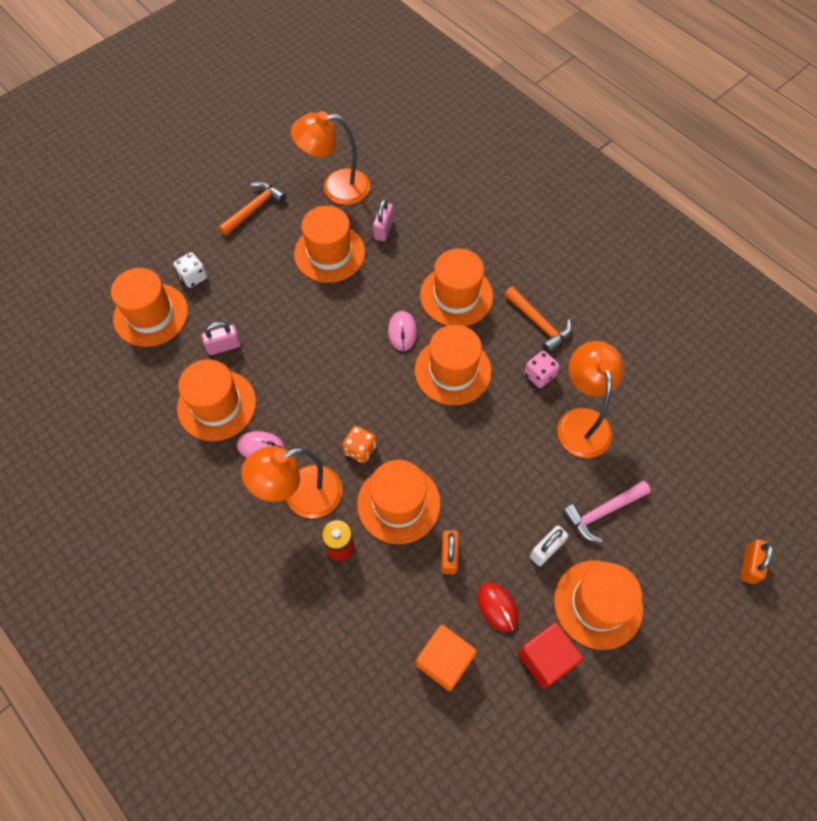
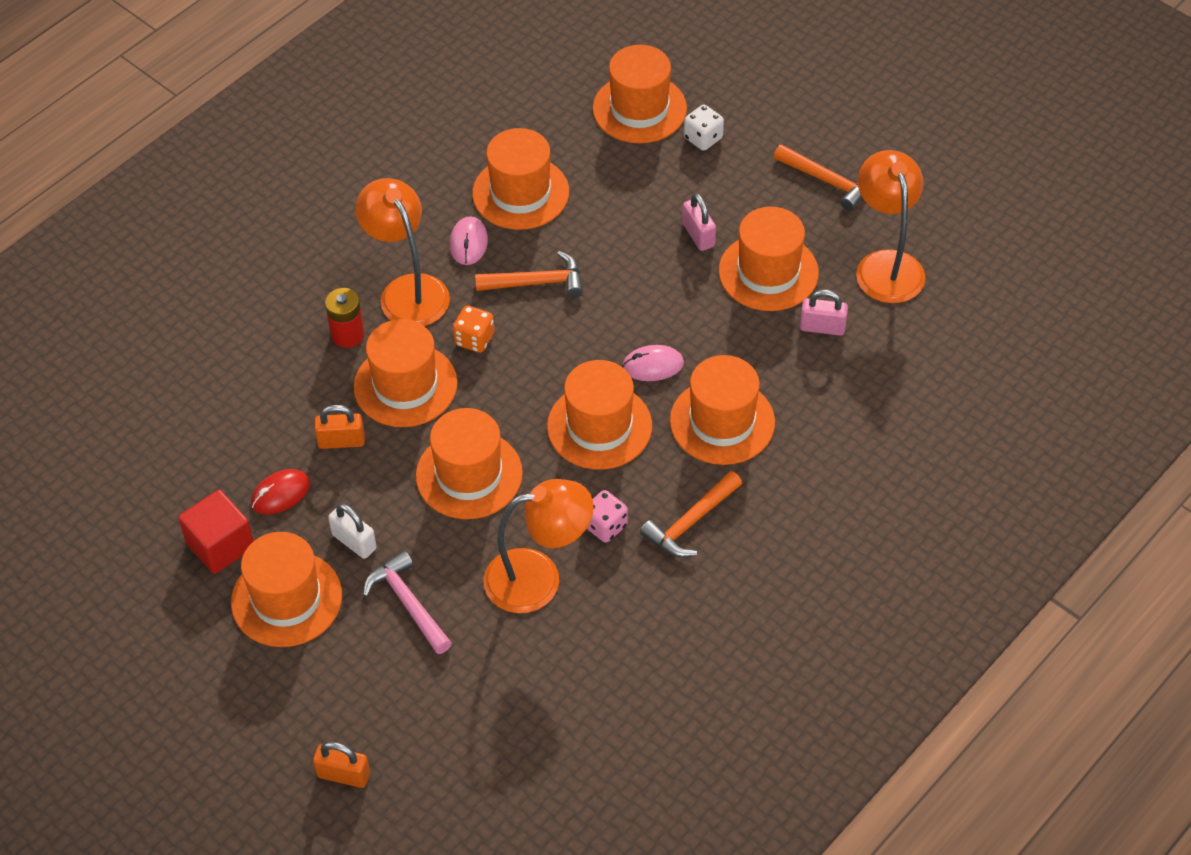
camera: 85 degrees right, 10 degrees down
(224, 346) = (604, 186): pink padlock -> pink padlock (698, 235)
(311, 400) = (537, 282): none -> orange hammer
(444, 660) = (217, 446): orange cube -> none
(489, 462) = (469, 475): none -> orange hat

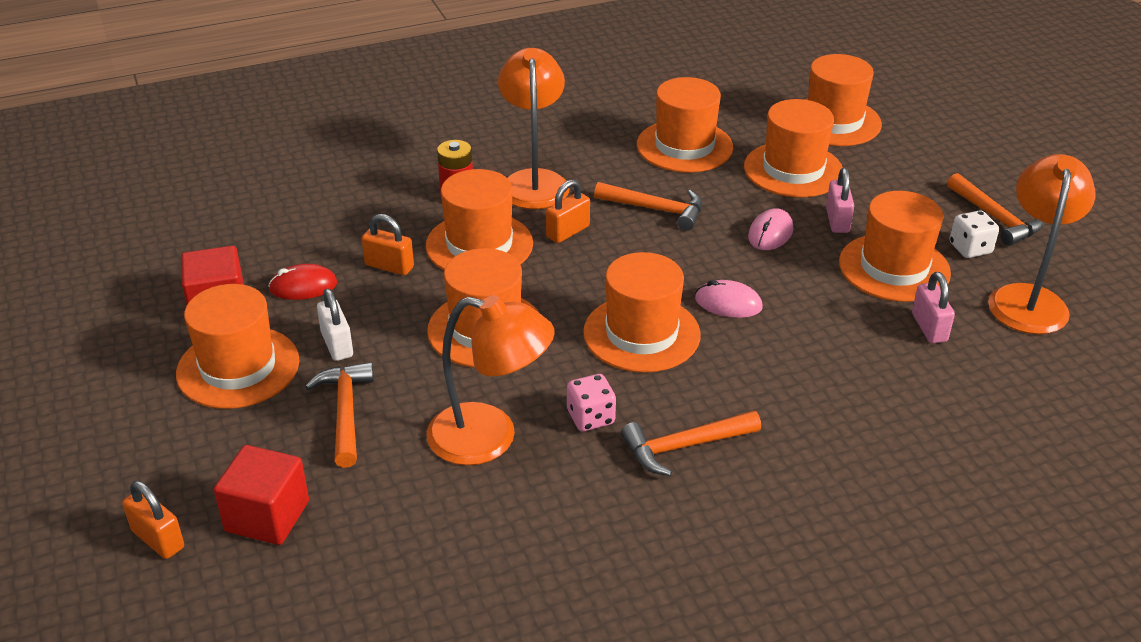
camera: 25 degrees right, 15 degrees down
(408, 603) = (345, 412): pink hammer -> orange hammer
(413, 719) = (267, 516): none -> red cube
(468, 243) = (613, 166): pink mouse -> pink mouse (770, 233)
(474, 339) = (568, 232): orange dice -> orange padlock
(703, 138) = (883, 156): white dice -> white dice (970, 248)
(722, 421) = (773, 371): orange hat -> orange hat (793, 170)
(822, 327) = (929, 328): pink padlock -> pink padlock turned 45 degrees clockwise

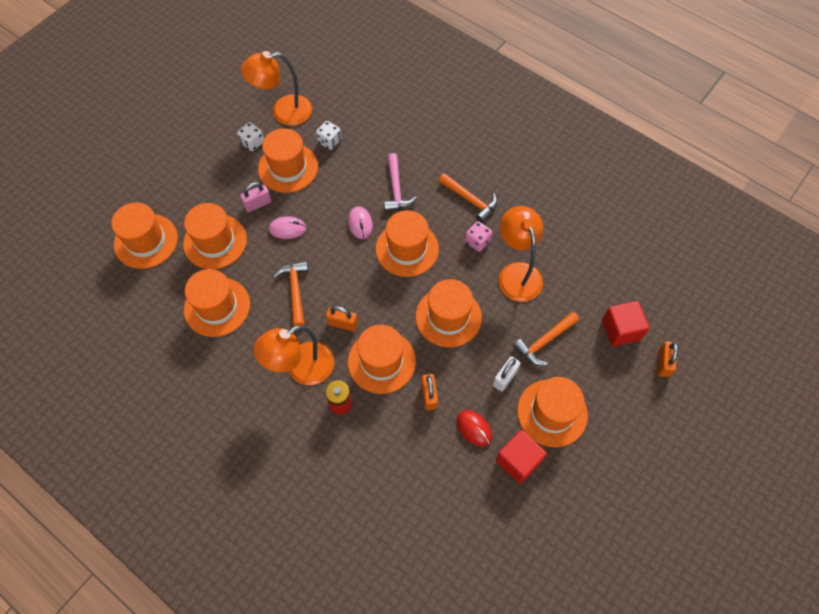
camera: 120 degrees left, 25 degrees up
(772, 366) = (396, 189): none -> pink hammer
(929, 328) = (329, 141): pink padlock -> white dice
(995, 218) = (217, 139): orange hammer -> none

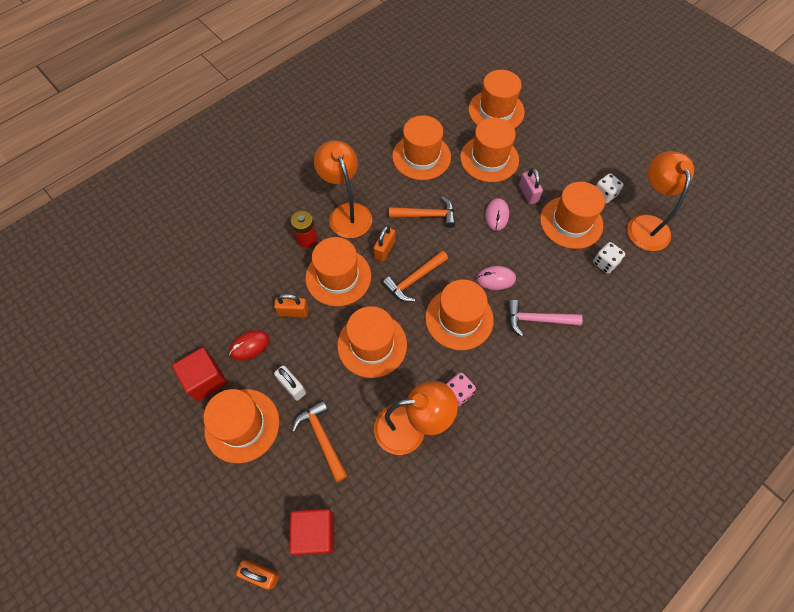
camera: 100 degrees right, 0 degrees up
(470, 200) = (515, 396): orange hammer -> orange hammer (414, 280)

